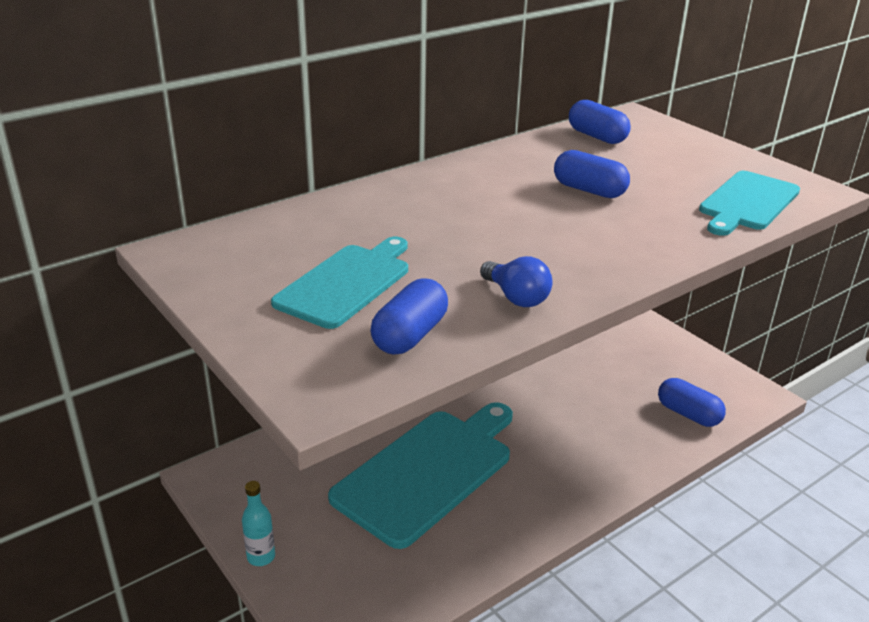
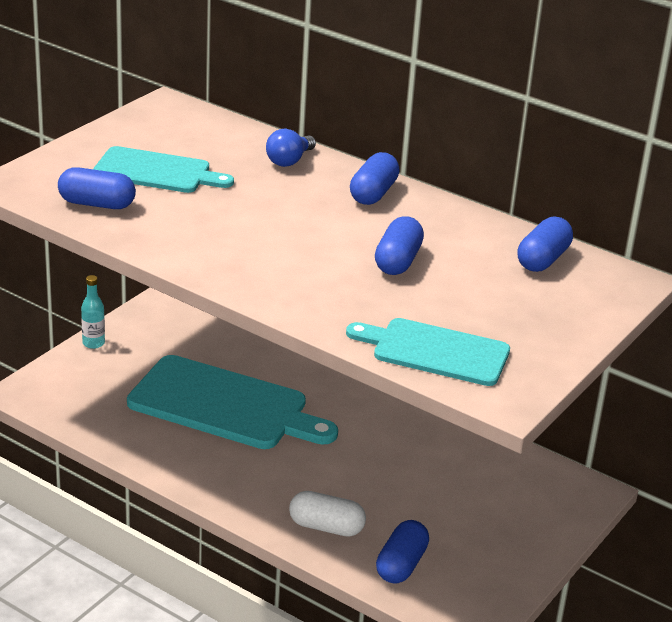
camera: 70 degrees right, 0 degrees up
(455, 178) = (373, 193): none -> blue capsule
(516, 297) = (171, 239): blue light bulb -> blue light bulb (289, 161)
(633, 445) = (326, 527): none -> white capsule

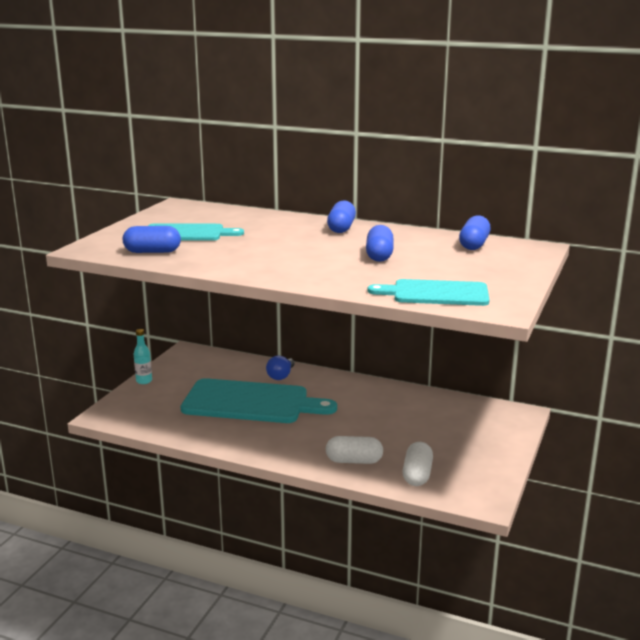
camera: 10 degrees left, 10 degrees down
(289, 161) = (275, 220): blue light bulb -> blue light bulb (281, 376)
(401, 565) = (417, 475): blue capsule -> white capsule

